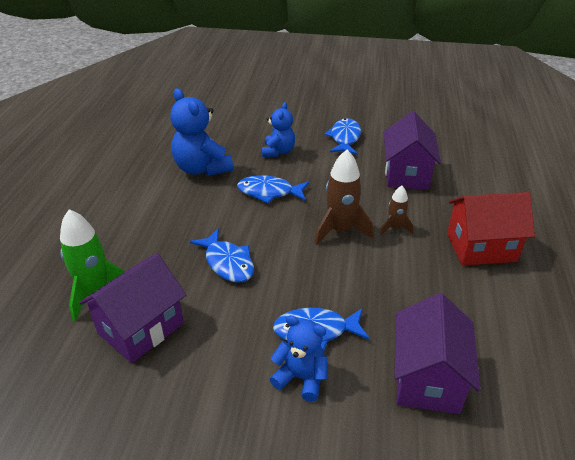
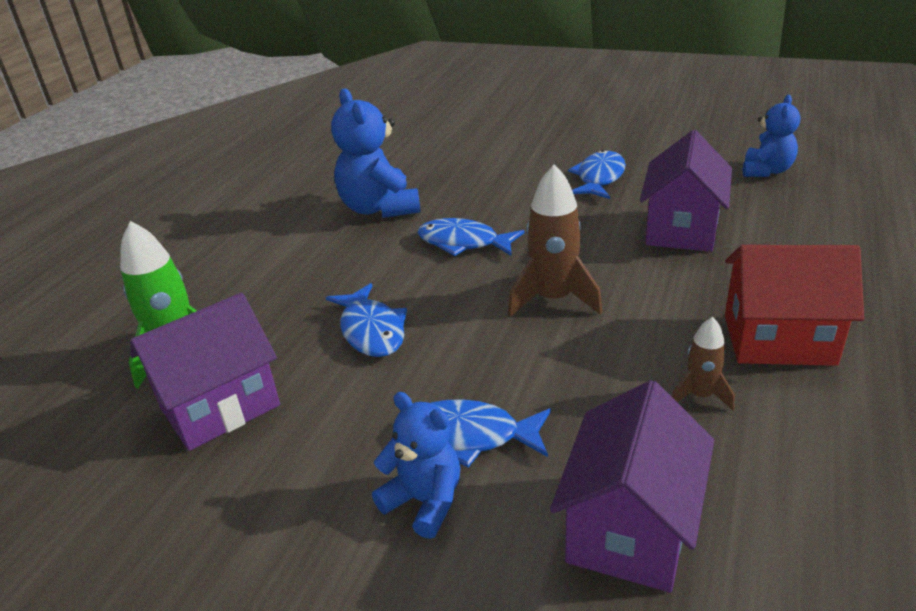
camera: 15 degrees right, 5 degrees down
(278, 151) = (494, 191): blue teddy bear -> blue teddy bear (766, 171)
(394, 228) = (640, 302): brown rocket -> brown rocket (700, 396)

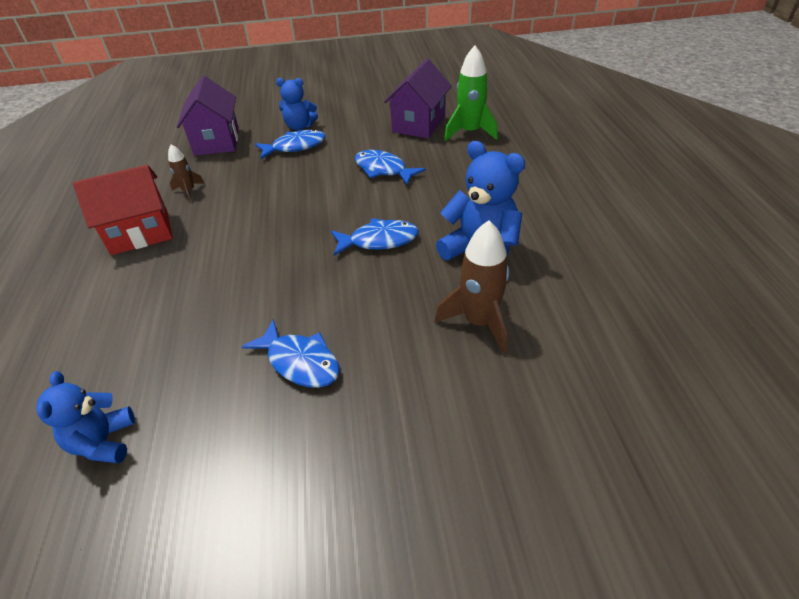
camera: 150 degrees right, 10 degrees up
(553, 299) = (287, 217): brown rocket -> brown rocket (479, 321)
(599, 178) = (300, 362): blue fish -> blue fish turned 45 degrees counterclockwise
(681, 229) = (204, 309): purple house -> none

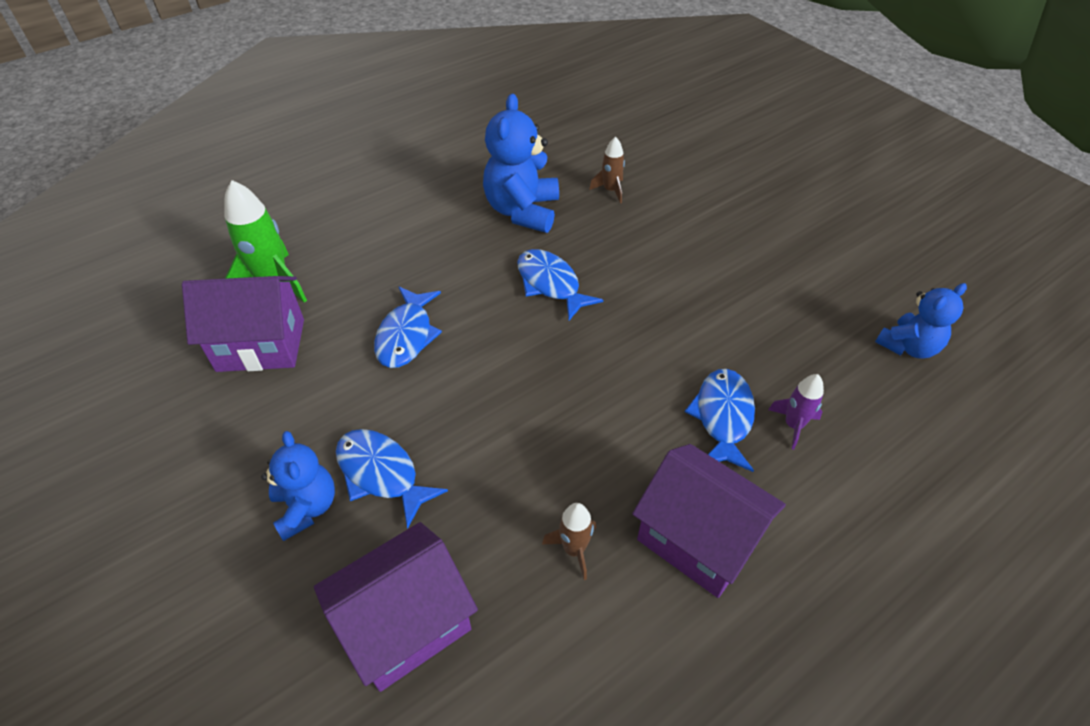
camera: 120 degrees left, 5 degrees up
(140, 233) = (697, 539): red house -> purple house
(142, 311) = (793, 425): none -> purple rocket
(300, 362) = (735, 271): blue fish -> blue fish (723, 417)
(479, 321) = (610, 190): brown rocket -> brown rocket, size x0.56

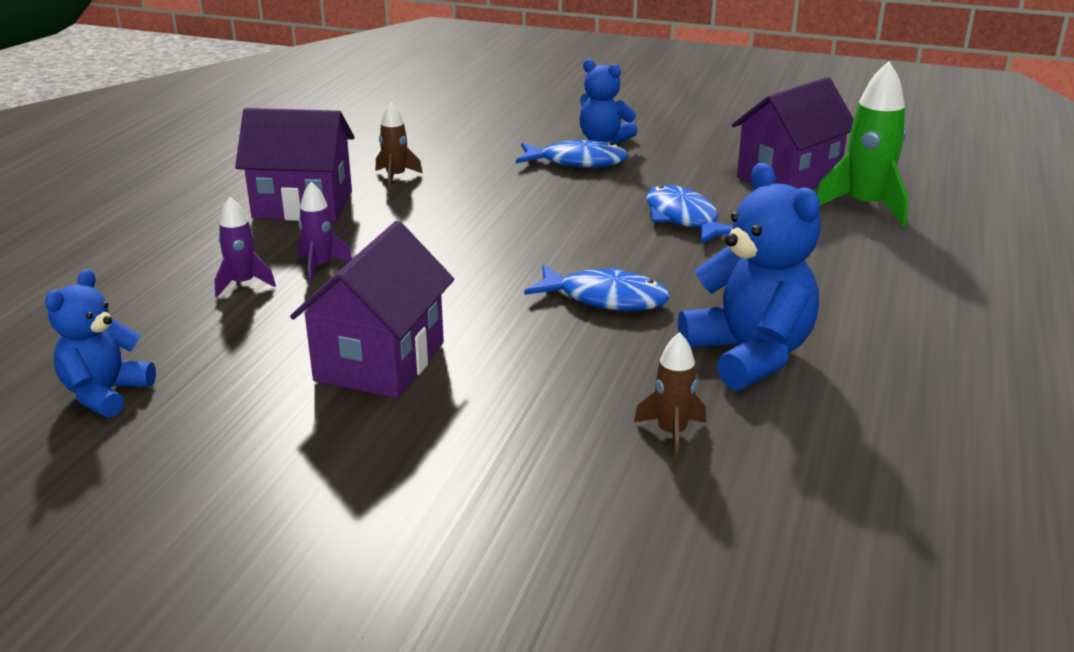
camera: 145 degrees right, 20 degrees down
(406, 624) = (475, 131): purple house -> purple house (380, 361)
(723, 417) = (320, 267): blue fish -> purple rocket

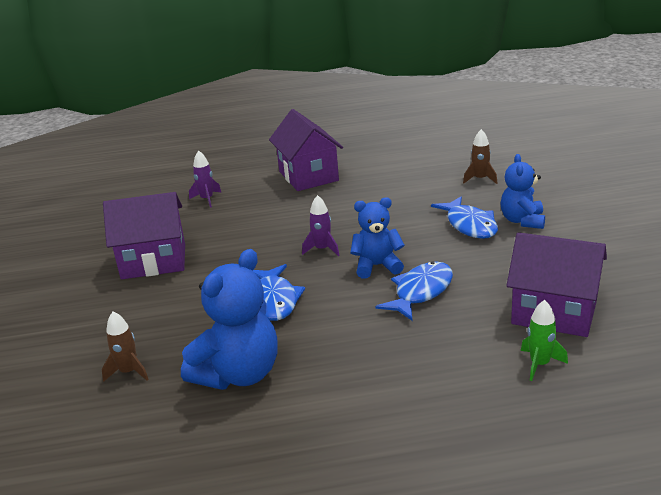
camera: 65 degrees right, 0 degrees up
(105, 394) = (88, 214): blue teddy bear -> blue teddy bear (377, 266)
(320, 267) = (241, 209): purple rocket -> purple rocket (322, 249)
(396, 177) = (373, 183): brown rocket -> brown rocket (480, 179)
(865, 206) = (539, 364): green rocket -> green rocket, size x0.56

